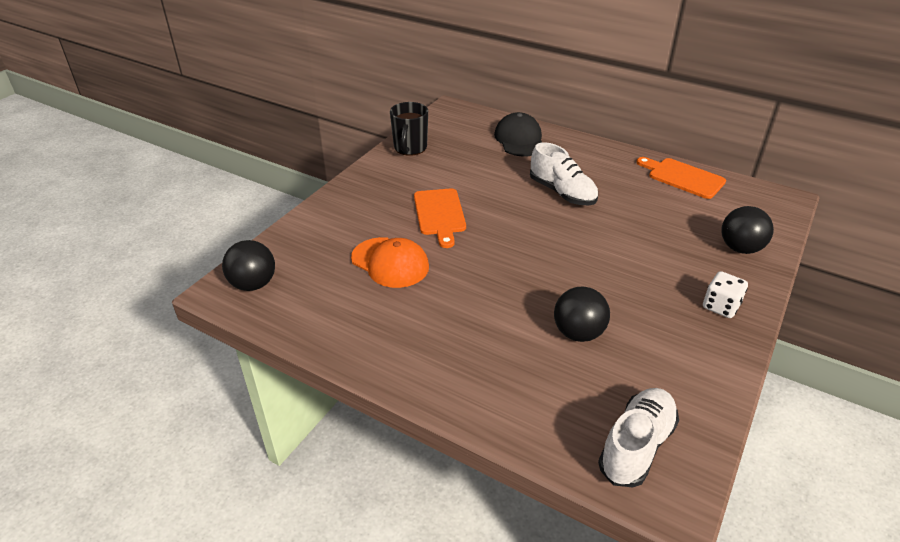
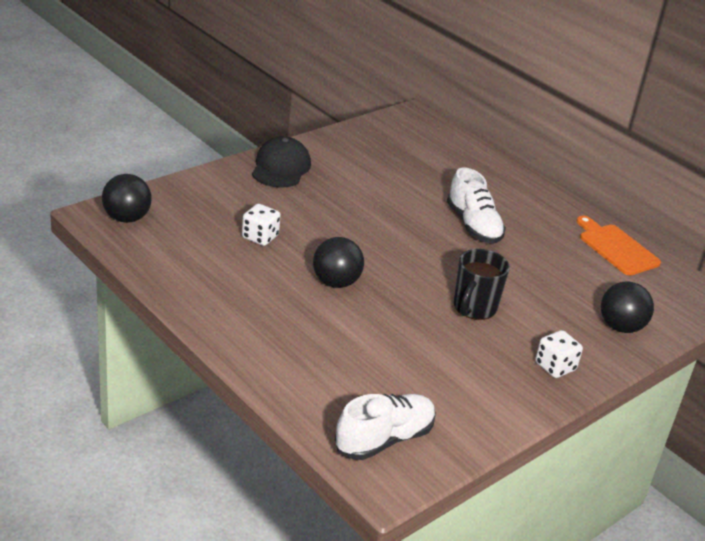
camera: 15 degrees right, 5 degrees down
(390, 263) = (260, 237): orange cap -> white dice
(410, 148) = (345, 142): black mug -> black mug (474, 308)
(439, 214) = (334, 210): orange cutting board -> none
(519, 139) = (466, 164): black cap -> black cap (281, 167)
(578, 333) = (397, 344): black ball -> black ball (336, 282)

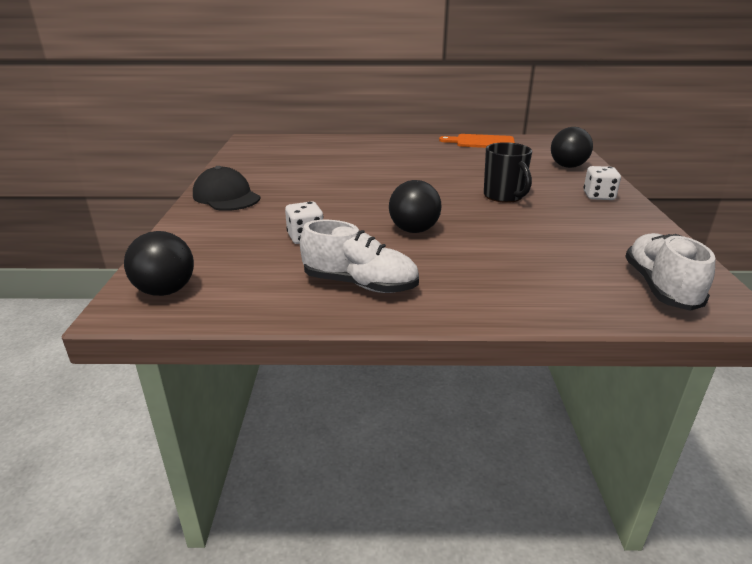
camera: 45 degrees left, 5 degrees down
(473, 225) = (405, 165): white shoe -> white shoe (360, 284)

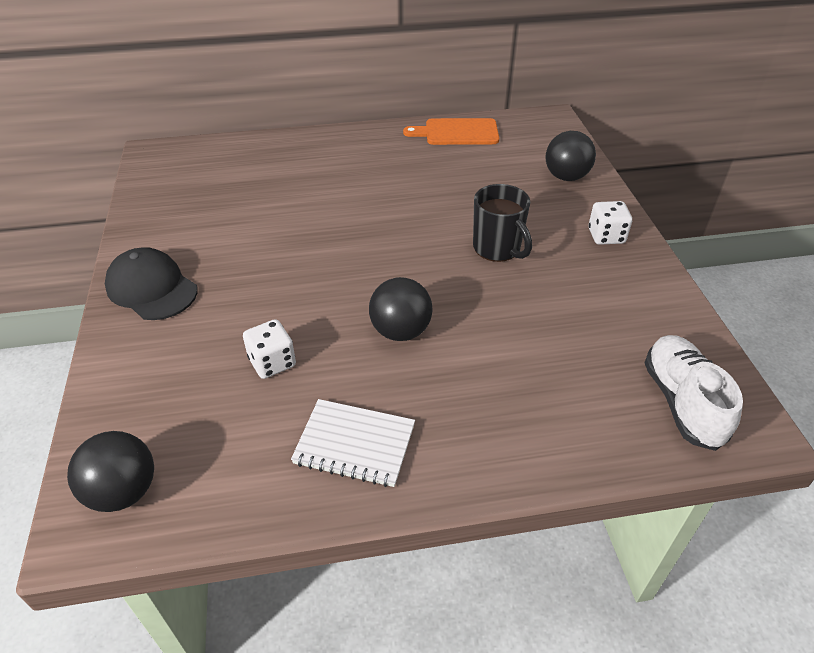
camera: 10 degrees left, 15 degrees up
(360, 284) = (354, 444): white shoe -> white notebook

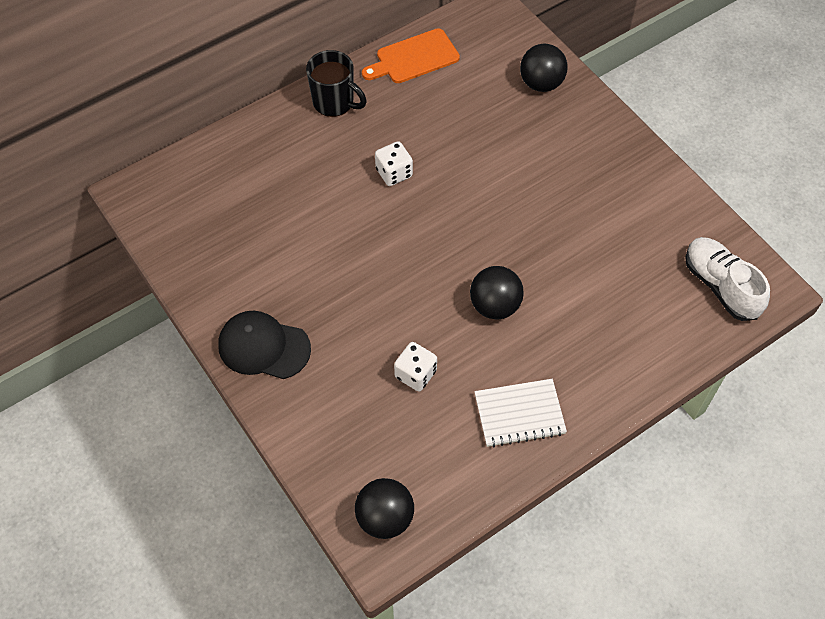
camera: 25 degrees left, 15 degrees up
(497, 248) = (525, 191): black mug -> black mug (334, 102)
(606, 236) = (604, 144): white dice -> white dice (394, 173)

